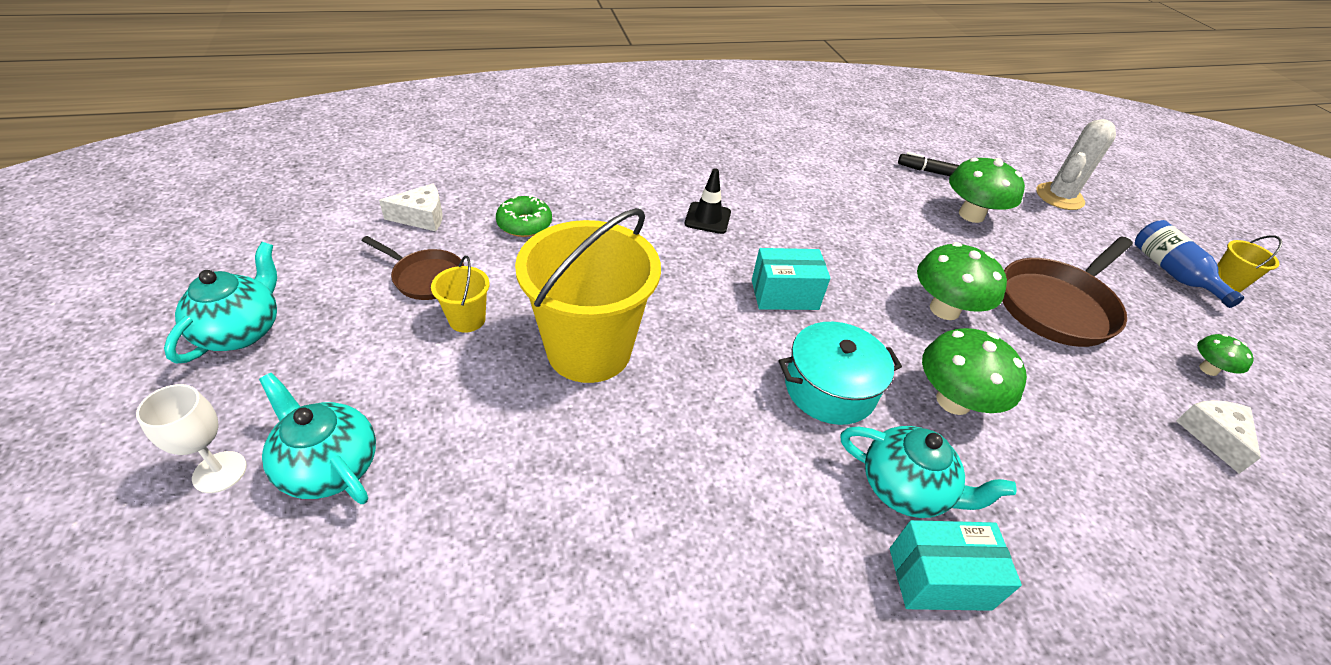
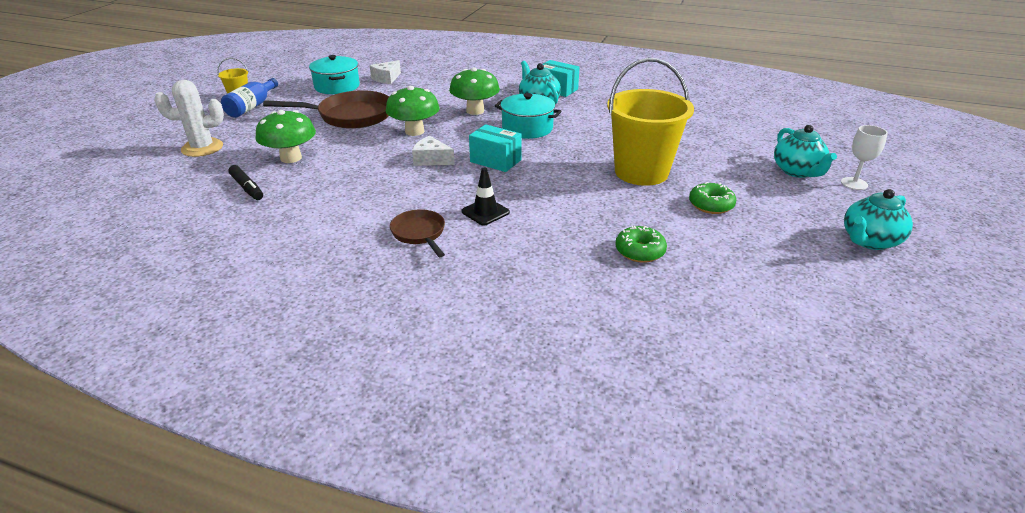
camera: 140 degrees left, 10 degrees down
(422, 217) = (730, 284): white cheese -> white cheese (431, 159)
(425, 277) = (735, 236): brown pan -> brown pan (419, 234)
(467, 319) = (711, 205): yellow bucket -> green donut
(1208, 369) = (337, 86): green mushroom -> turquoise pot

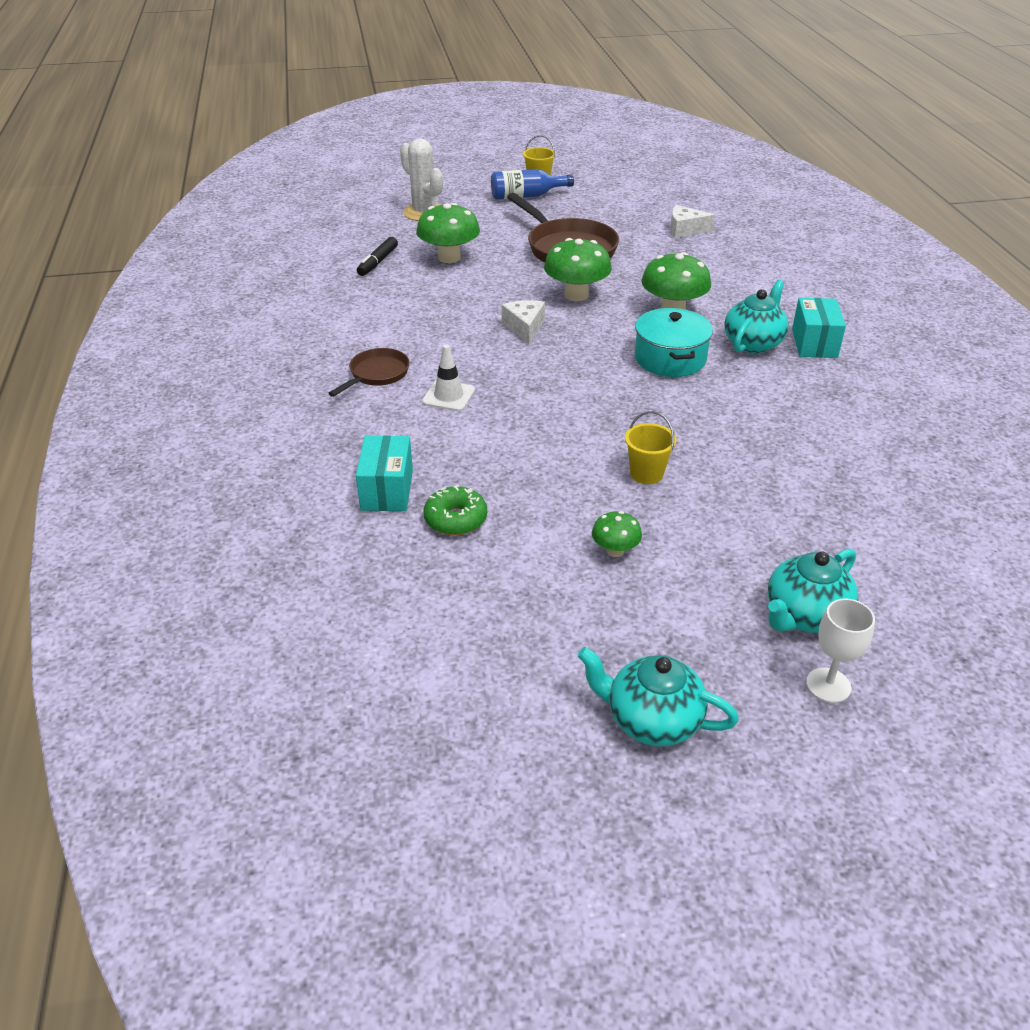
camera: 60 degrees right, 5 degrees up
(337, 86) = (627, 214): turquoise pot -> none
(485, 212) = (448, 396): black traffic cone -> white traffic cone
(495, 161) = (564, 365): turquoise box -> turquoise box (387, 490)
(641, 172) = (646, 474): yellow bucket -> yellow bucket, size x0.43
(711, 205) = (615, 550): green donut -> green mushroom

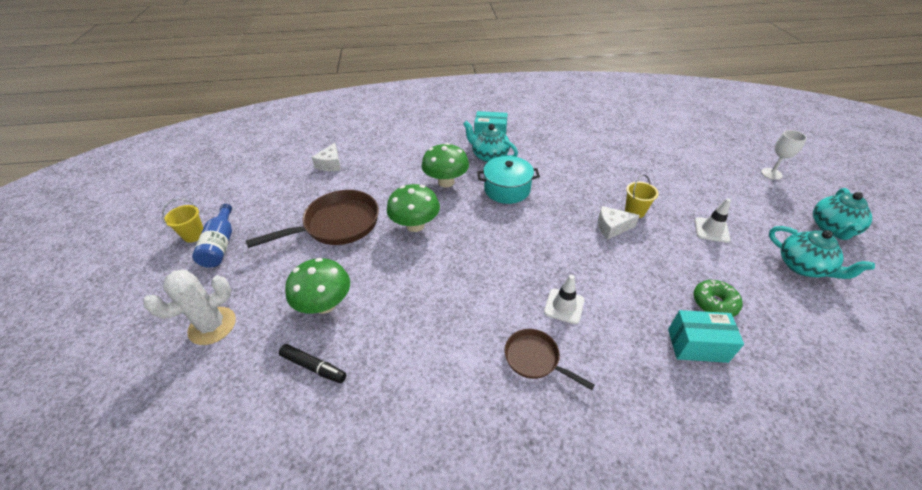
camera: 85 degrees left, 5 degrees up
(524, 327) = (461, 257): white cheese -> white cheese (612, 227)
(615, 550) = (711, 230): green mushroom -> white traffic cone
(804, 616) = (729, 173): turquoise teapot -> turquoise teapot (803, 267)

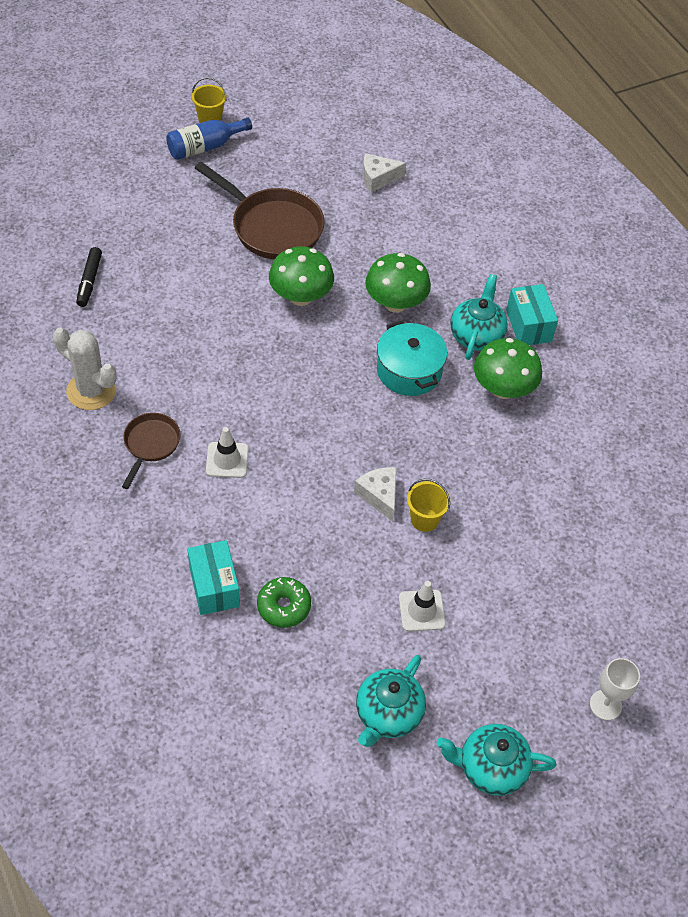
camera: 65 degrees right, 10 degrees up
(212, 326) = (108, 192): white cactus -> white cactus (91, 391)
(325, 304) = (159, 261): green mushroom -> green mushroom (503, 389)

